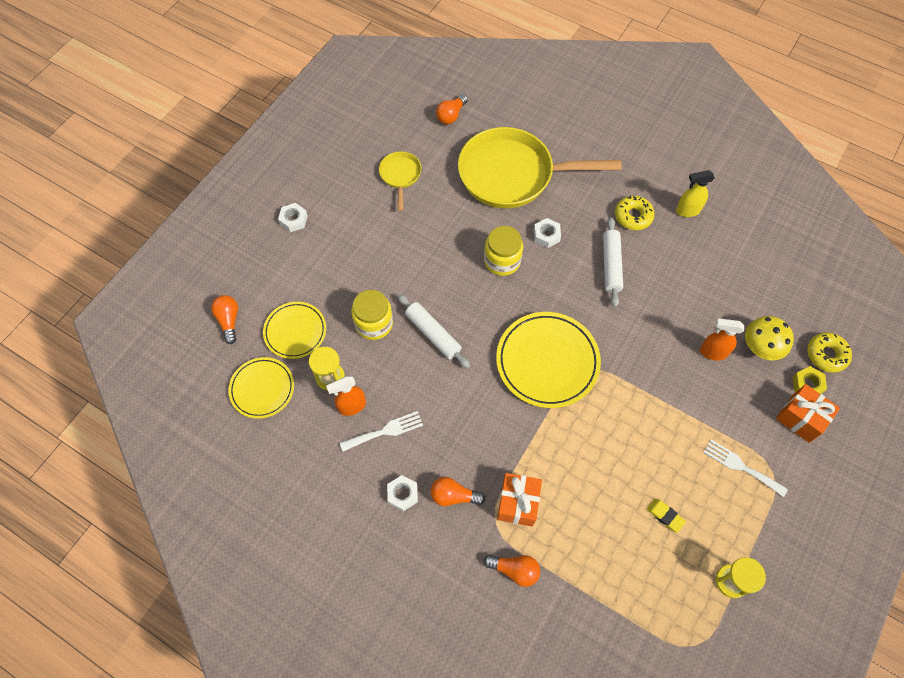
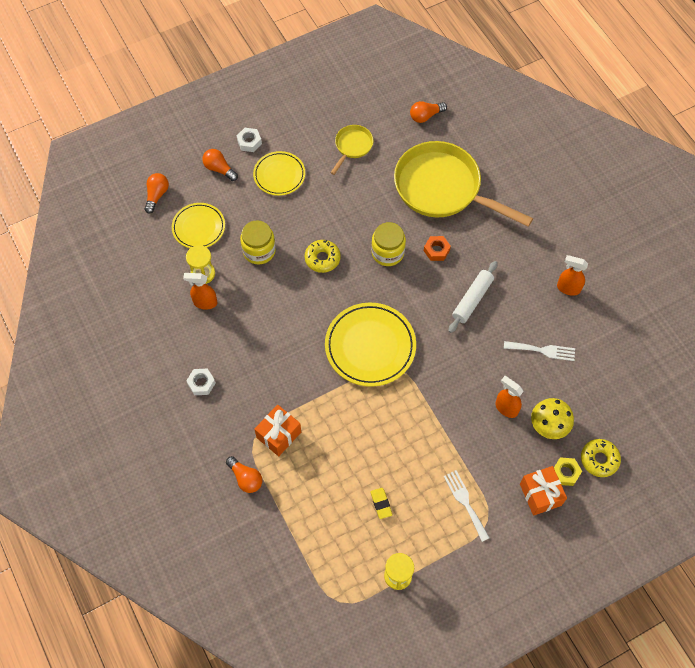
camera: 30 degrees right, 0 degrees up
(262, 389) = (150, 257): yellow plate -> yellow plate (279, 175)
(385, 431) = (217, 333): white fork -> white fork (543, 350)
(433, 334) = (298, 281): white rolling pin -> none
(454, 496) = (236, 404): orange light bulb -> orange light bulb (219, 169)
(546, 235) = (436, 250): white nut -> orange nut
(633, 216) = (518, 270): yellow donut -> yellow donut (322, 259)
(687, 210) = (568, 288): yellow spray bottle -> orange spray bottle

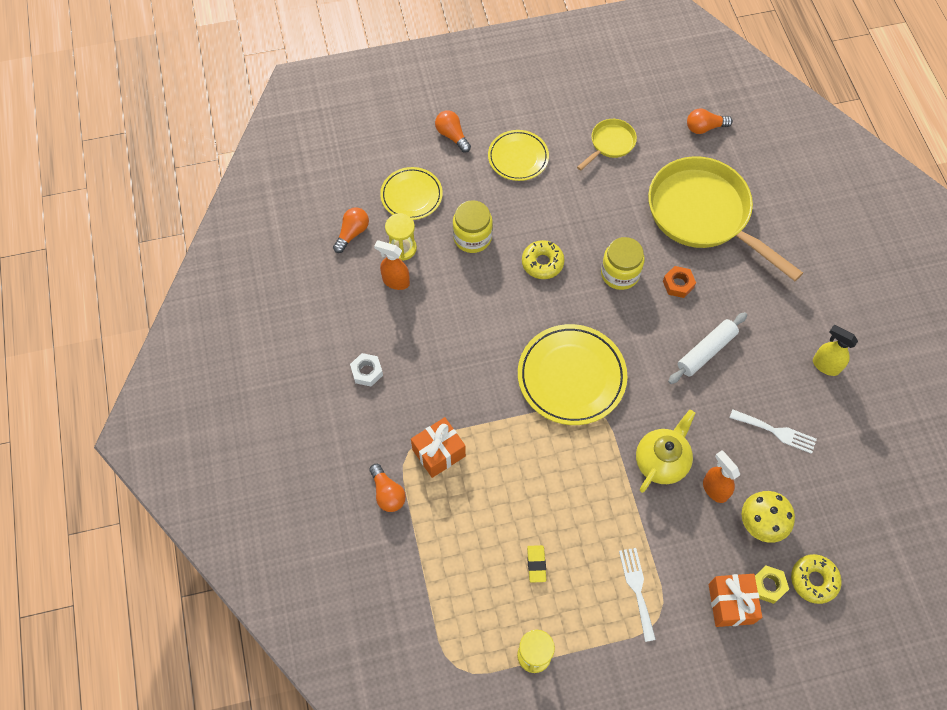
camera: 15 degrees right, 0 degrees up
(157, 195) = (374, 149): orange light bulb -> orange light bulb (352, 233)
(249, 142) = (494, 113): white nut -> none
(459, 396) = (661, 461): none -> yellow teapot
(568, 288) = (825, 365): orange spray bottle -> yellow spray bottle

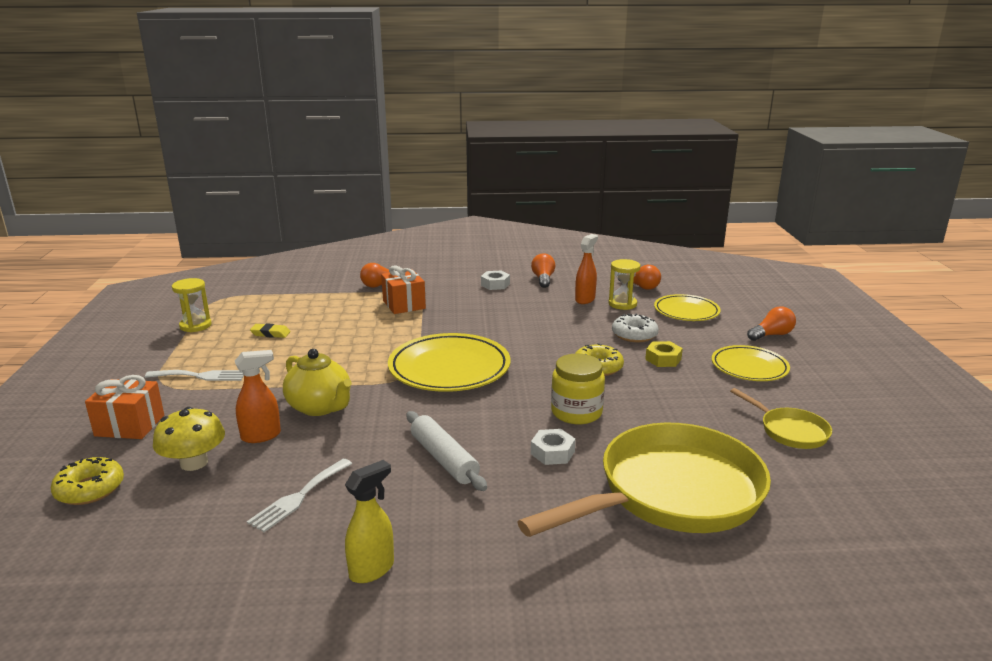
camera: 100 degrees right, 40 degrees down
(472, 237) = (634, 335): yellow jar -> white donut
(678, 284) = (552, 452): orange nut -> white nut
(704, 127) = (853, 523): orange light bulb -> orange light bulb (543, 279)
(768, 585) = (121, 453): yellow nut -> yellow nut (663, 359)

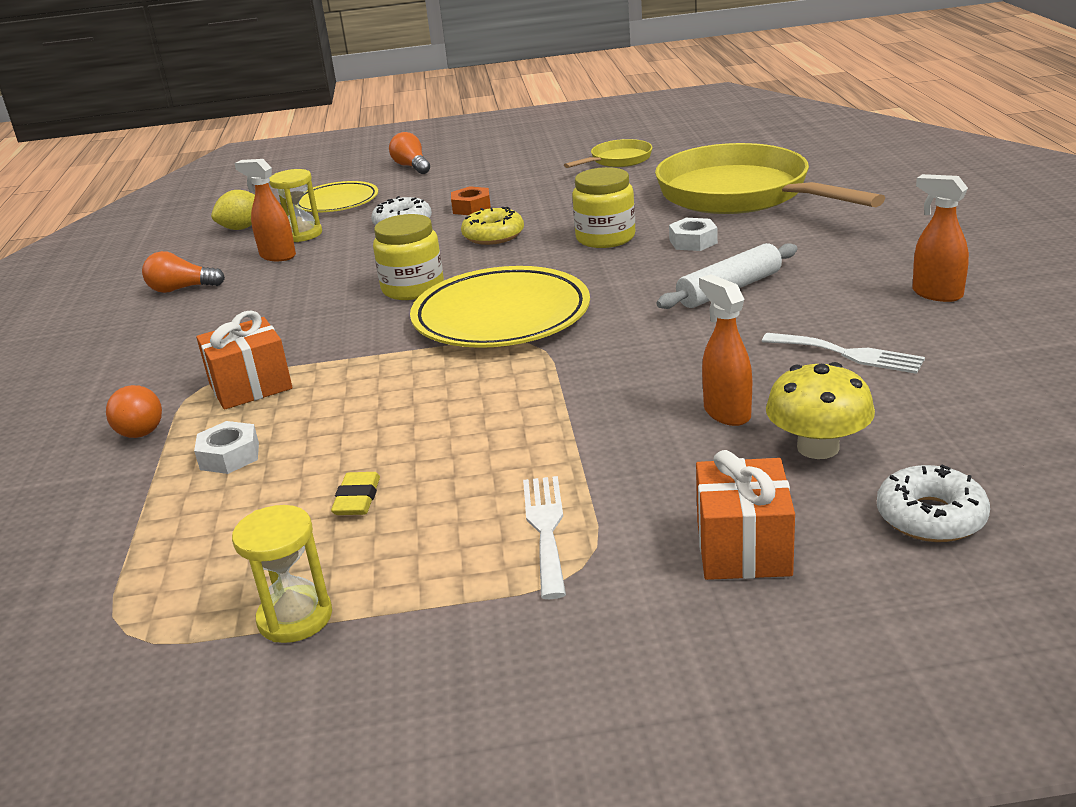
camera: 90 degrees left, 5 degrees up
(90, 489) = (931, 517): yellow donut -> white donut
(320, 407) = (632, 387): yellow teapot -> none
(372, 569) = (936, 294): yellow spray bottle -> orange spray bottle
(495, 284) = (187, 322): white nut -> white nut (229, 456)
(511, 340) = (413, 288): none -> yellow jar
(640, 286) = (242, 228): orange light bulb -> yellow lemon
(663, 359) = (471, 208): yellow nut -> orange nut
(749, 367) = (490, 174): yellow plate -> none

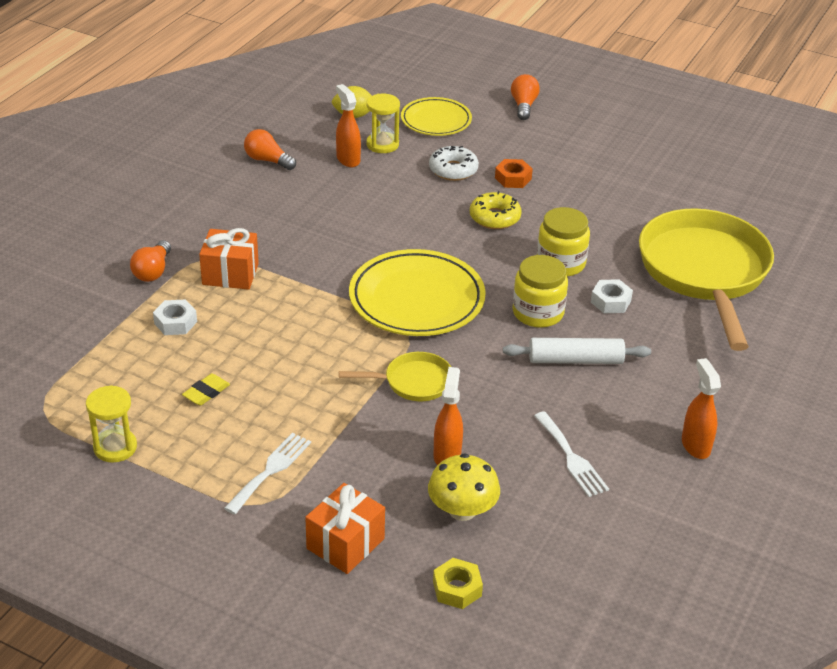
camera: 30 degrees right, 10 degrees up
(413, 288) = (394, 241): yellow jar -> yellow jar (538, 313)
(618, 160) = (670, 182): yellow pan -> yellow pan (413, 382)
(931, 517) = (457, 588): white donut -> yellow nut

